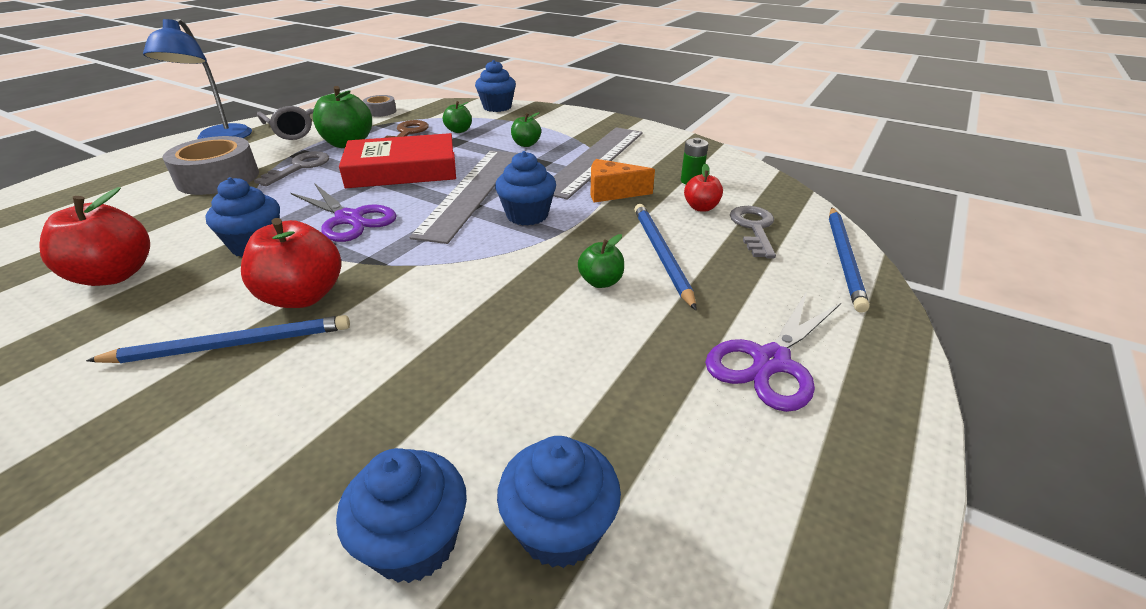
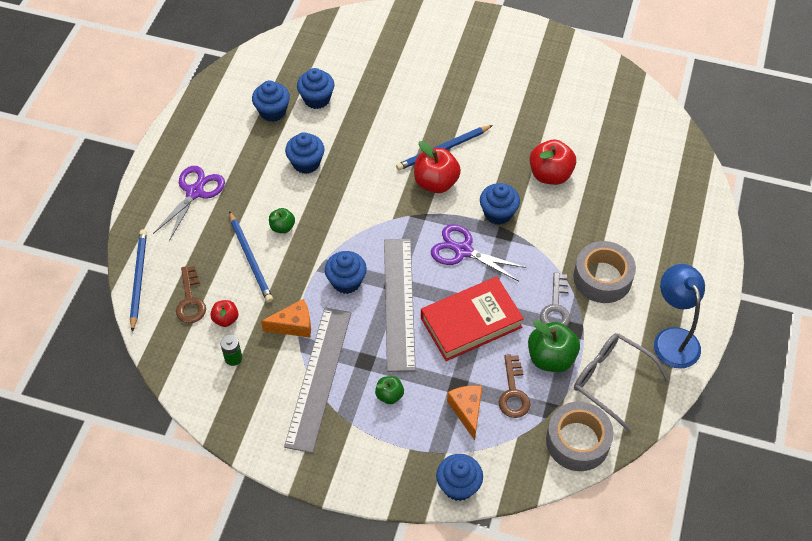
camera: 165 degrees right, 20 degrees up
(381, 111) = (577, 441): grey tape -> grey tape, size x1.90
(459, 131) = (467, 411): green apple -> orange cheese
(520, 372) = (306, 163): none -> blue cupcake
(753, 228) = (190, 300): grey key -> brown key

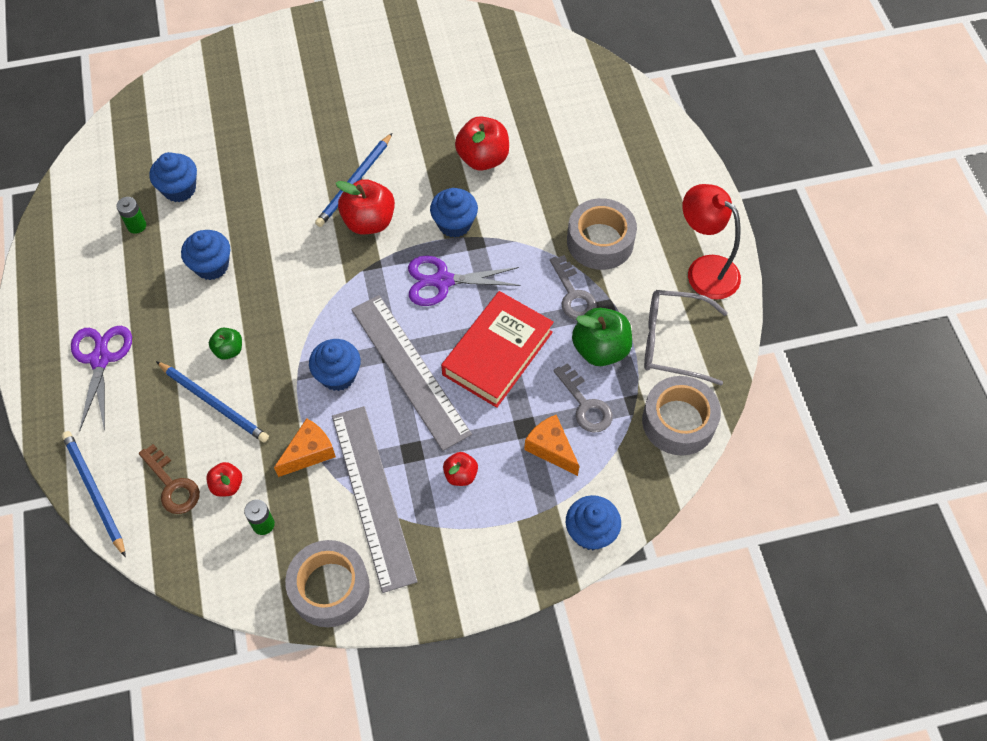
camera: 30 degrees left, 5 degrees up
(251, 424) = (330, 588): none -> grey tape
(272, 111) = (136, 225): blue cupcake -> green battery
(389, 395) = (460, 475): green apple -> red apple
(513, 392) = (585, 404): brown key -> grey key
(673, 339) = (704, 270): blue lamp -> red lamp

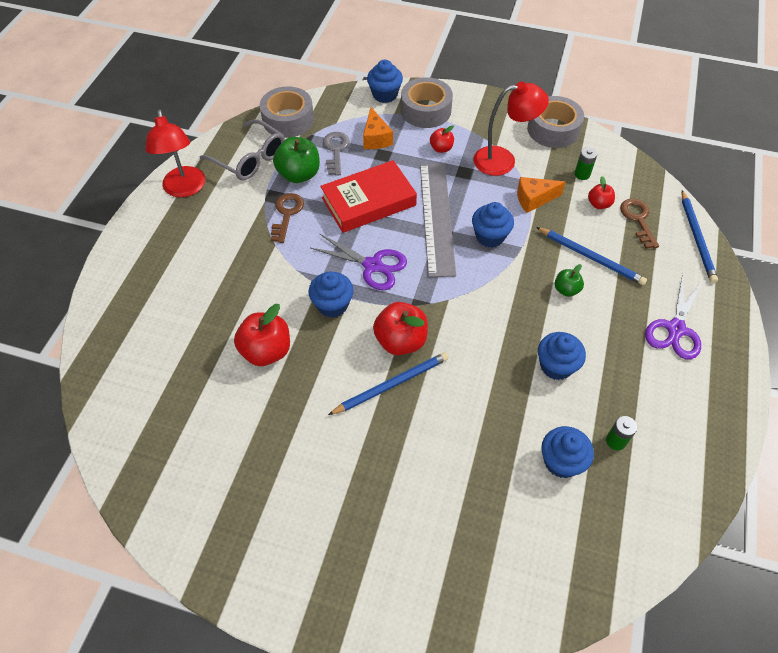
camera: 150 degrees left, 5 degrees down
(214, 403) = (591, 257): blue pencil -> blue pencil turned 150 degrees clockwise
(373, 496) = (503, 160): grey ruler -> red lamp
(573, 294) = (287, 214): grey key -> brown key
(600, 241) = (235, 240): grey tape -> grey tape (425, 110)

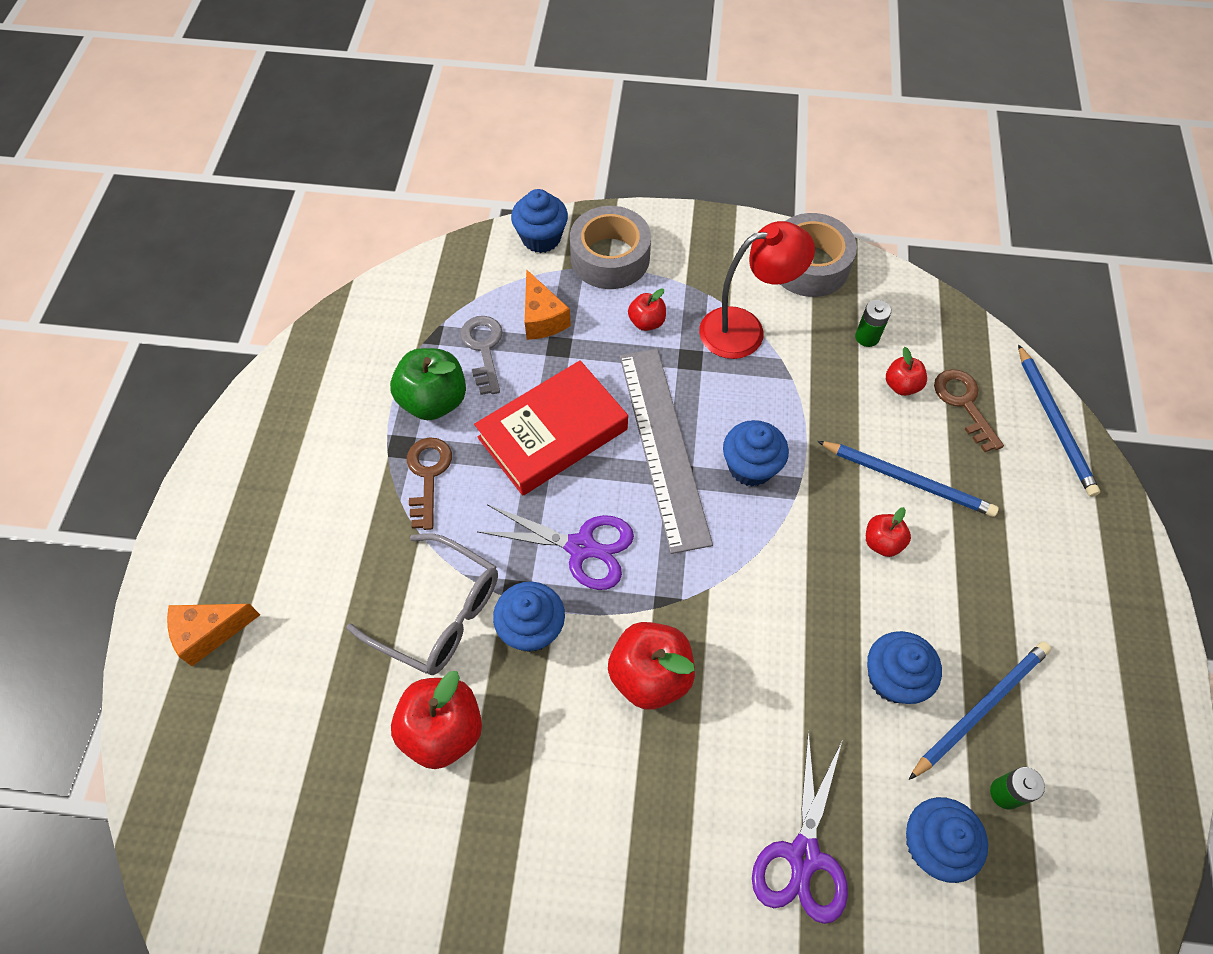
camera: 10 degrees left, 5 degrees up
(185, 189) = (254, 454): red lamp -> none
(250, 159) = (349, 383): grey glasses -> grey glasses (439, 613)
(288, 120) = (397, 304): grey tape -> none
(392, 384) = (651, 755): blue pencil -> blue pencil (981, 708)
(534, 199) = (804, 391): orange cheese -> orange cheese (209, 633)
(566, 290) = (882, 542): green apple -> red apple
(675, 329) = (1054, 584): purple scissors -> purple scissors (803, 856)

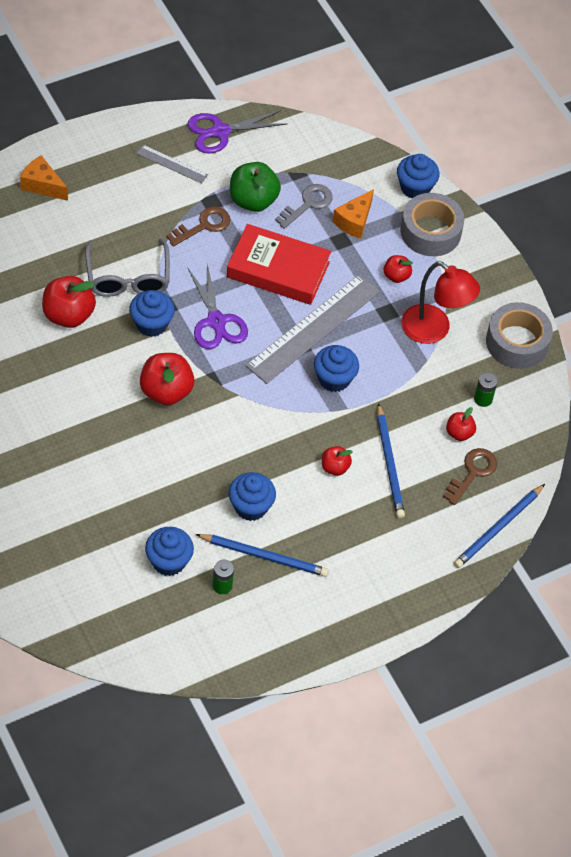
camera: 50 degrees right, 5 degrees down
(309, 456) = (172, 164): none -> grey ruler
(803, 856) = (120, 505): purple scissors -> purple scissors (220, 132)

